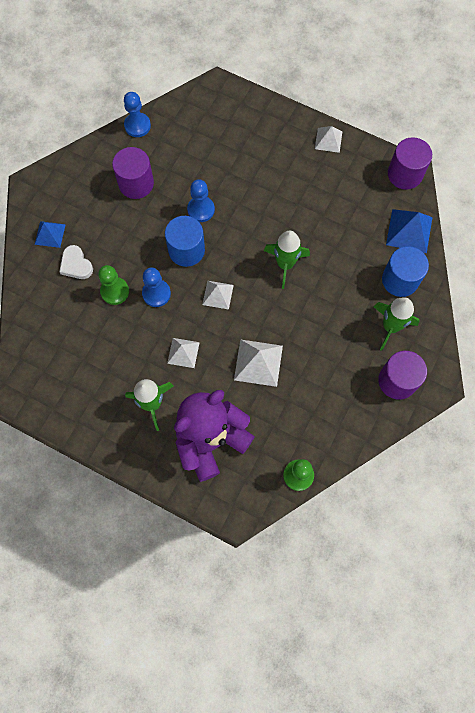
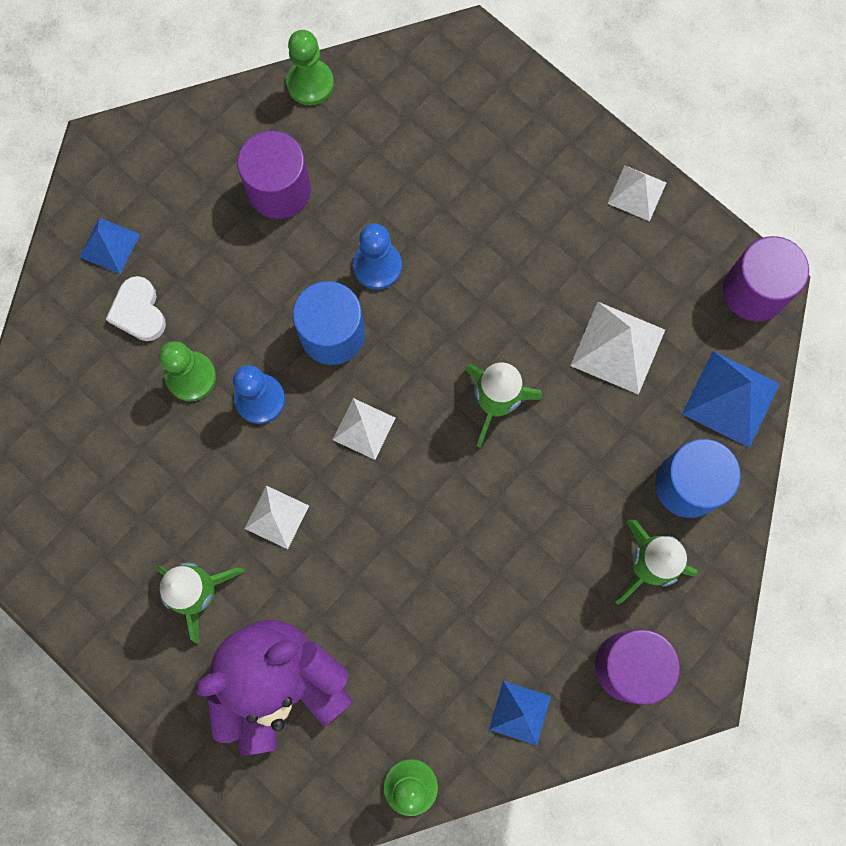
camera: 15 degrees right, 5 degrees up
(137, 126) = (310, 84): blue pawn -> green pawn
(258, 362) = (399, 569): white pyramid -> white pyramid (617, 347)
(346, 420) = (519, 712): none -> blue pyramid

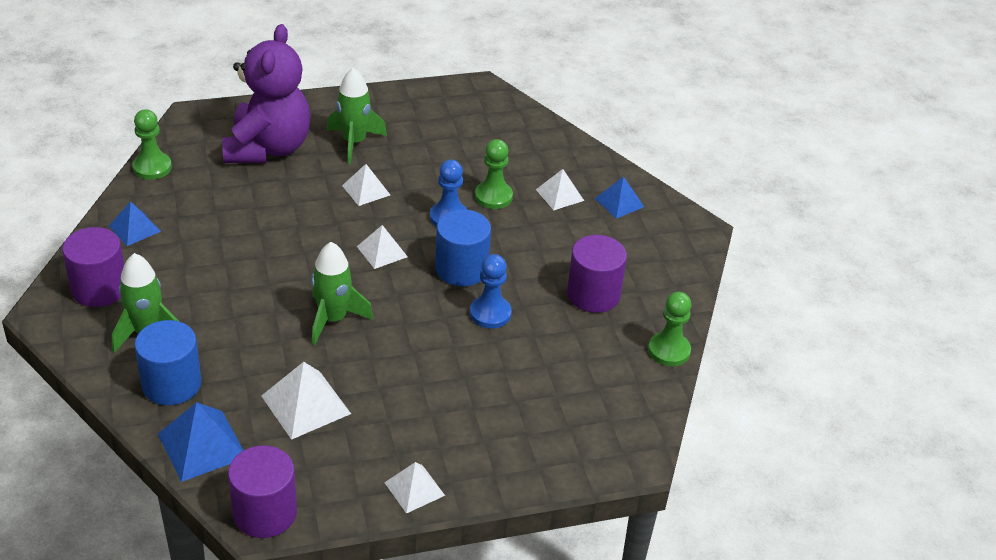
camera: 120 degrees right, 35 degrees down
(139, 312) = (559, 195): white heart -> white pyramid

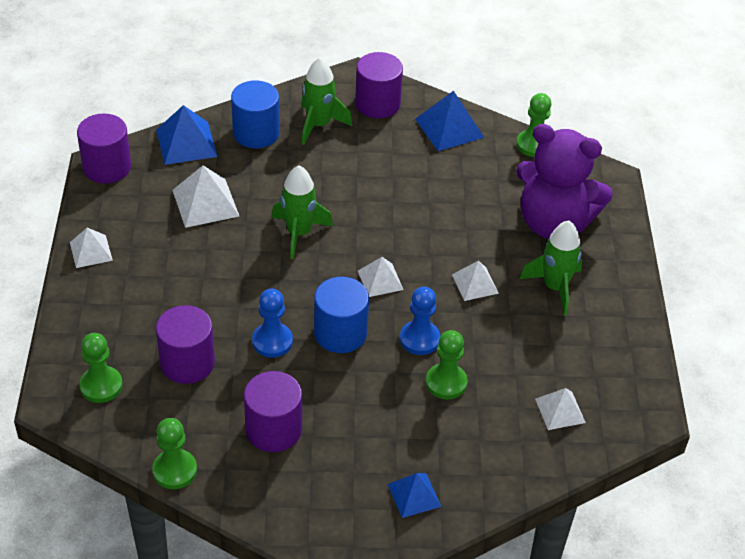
camera: 105 degrees right, 5 degrees up
(134, 228) = (449, 128): blue pyramid -> blue pyramid, size x1.57
(542, 369) = (187, 363): none -> purple cylinder
(559, 195) = (438, 442): white pyramid -> white pyramid (560, 410)
(598, 428) = (101, 386): none -> green pawn

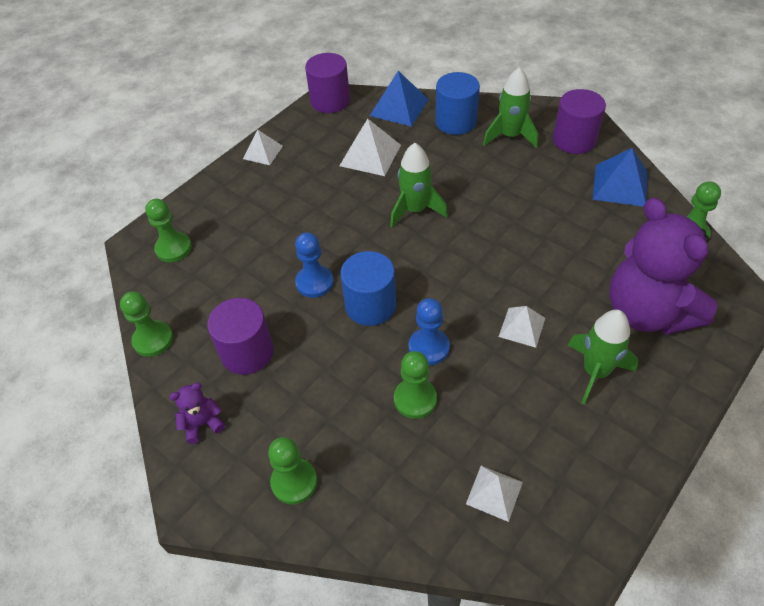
camera: 45 degrees right, 5 degrees up
(187, 363) = (242, 264): purple cylinder -> none
(296, 503) = (202, 424): none -> purple teddy bear
(380, 280) = (443, 280): white pyramid -> none
(414, 495) = (294, 482): blue pyramid -> green pawn

